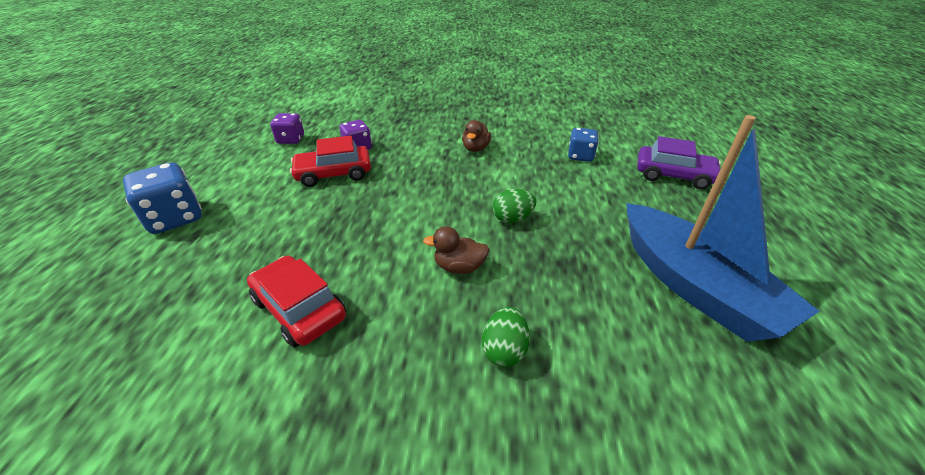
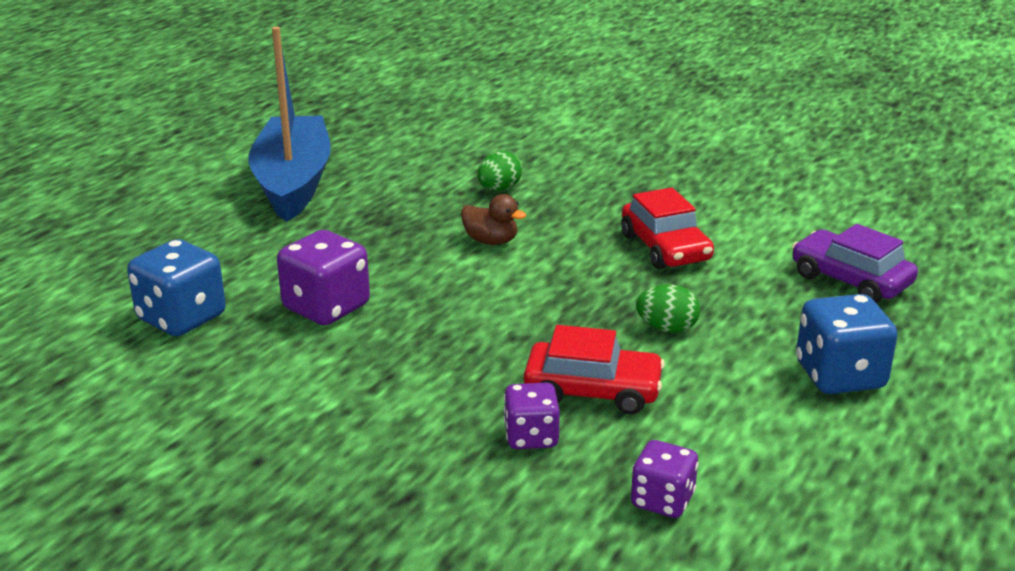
camera: 155 degrees left, 10 degrees down
(475, 148) = (323, 376): brown duck -> none
(512, 218) = (387, 267): green egg -> green egg (667, 328)
(516, 181) = (326, 307): none -> purple dice
(580, 156) = (181, 318): blue dice -> blue dice, size x1.58
(673, 175) = (112, 261): purple car -> purple car (850, 280)

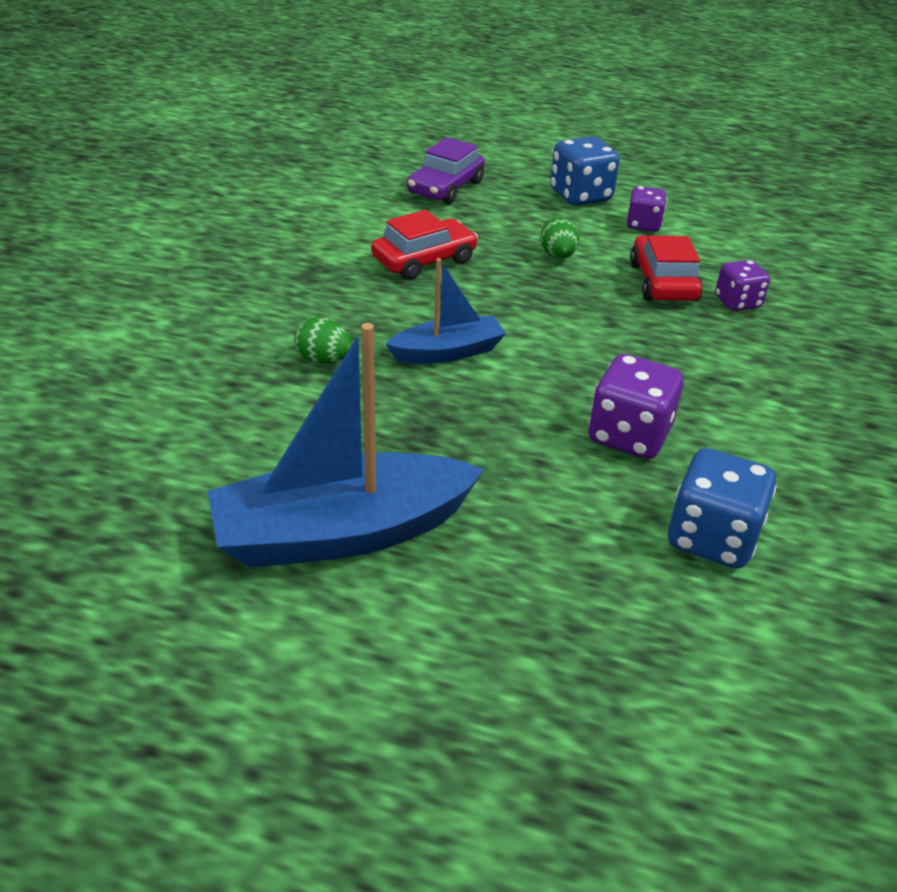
camera: 105 degrees left, 10 degrees up
(491, 241) = (447, 352): brown duck -> blue boat
(662, 500) = (761, 252): purple dice -> purple dice (643, 225)

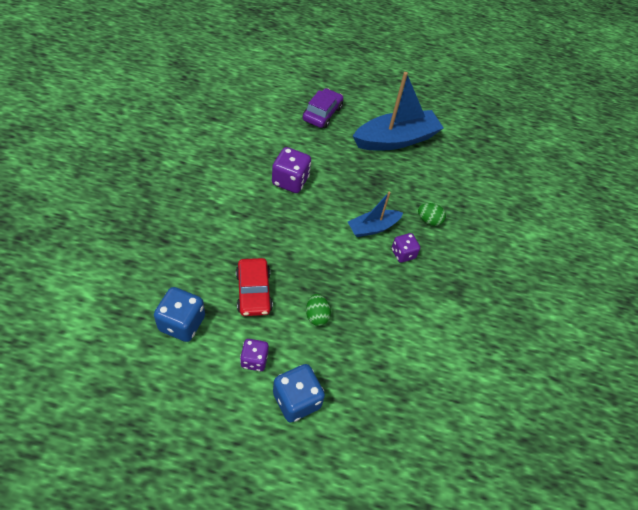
camera: 170 degrees right, 15 degrees up
(424, 260) = (398, 305): red car -> none
(446, 187) = (399, 403): purple car -> purple car (322, 114)
(711, 538) = (266, 138): blue dice -> blue dice (182, 323)
(737, 302) = (213, 274): purple dice -> purple dice (403, 254)

